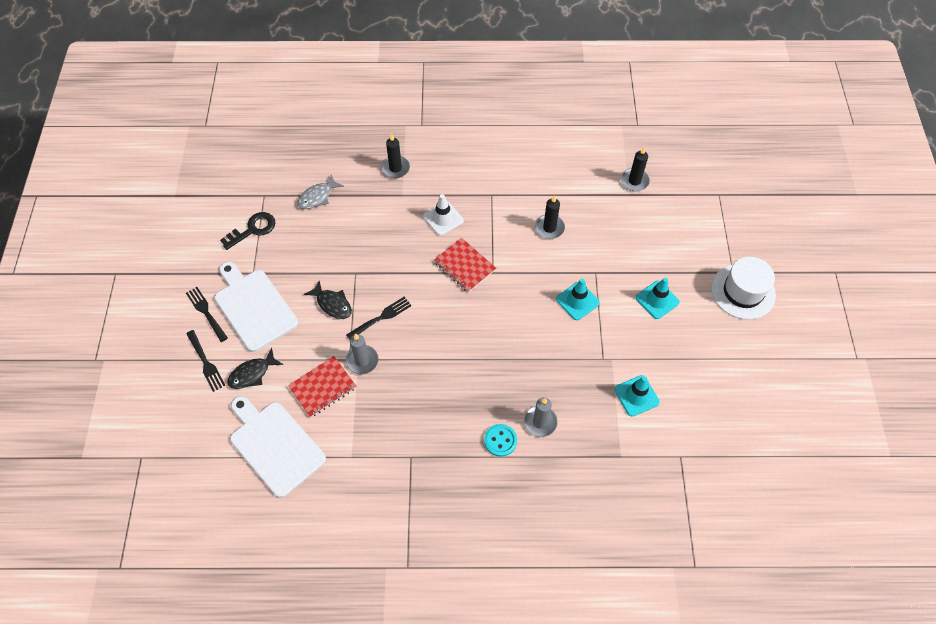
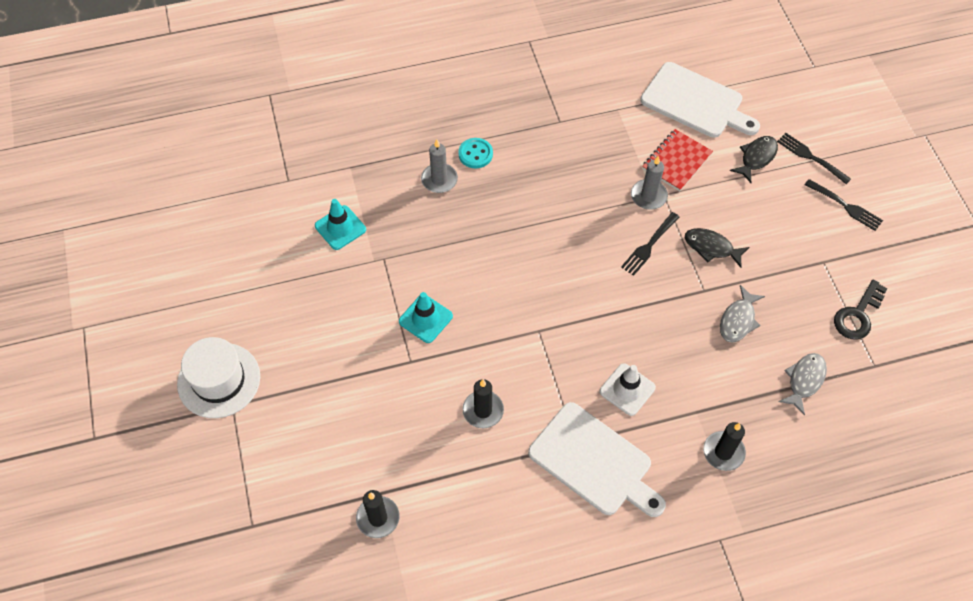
camera: 165 degrees right, 0 degrees up
(254, 307) = (797, 224): white cutting board -> white cutting board (594, 462)
(341, 246) = (738, 320): none -> grey fish
(464, 266) = (576, 330): red notebook -> none
(657, 300) = (327, 343): turquoise traffic cone -> none

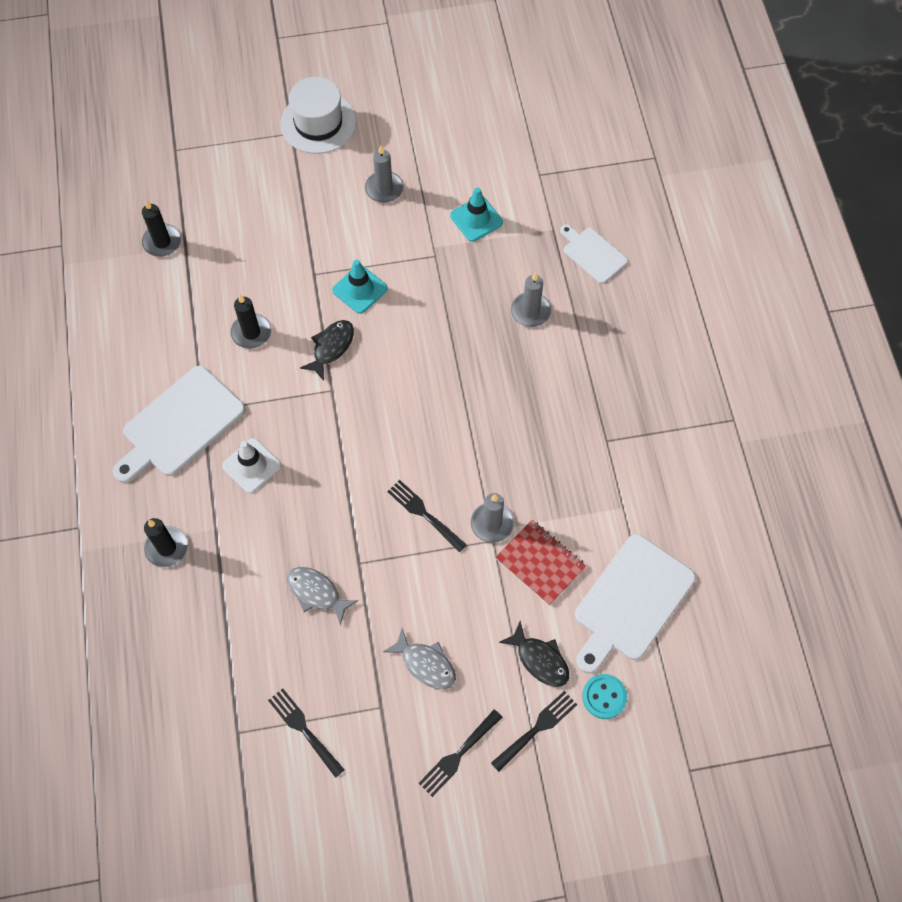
camera: 95 degrees right, 5 degrees up
(305, 309) = (384, 189): none -> grey candle
(375, 136) = (593, 254): none -> white cutting board
(475, 154) = (563, 349): turquoise button -> turquoise button (604, 697)
(711, 247) = (414, 581): black fish -> black fish (331, 347)
(804, 380) = (232, 649): grey fish -> grey fish (425, 664)
(857, 315) = (305, 730): black key -> black fork

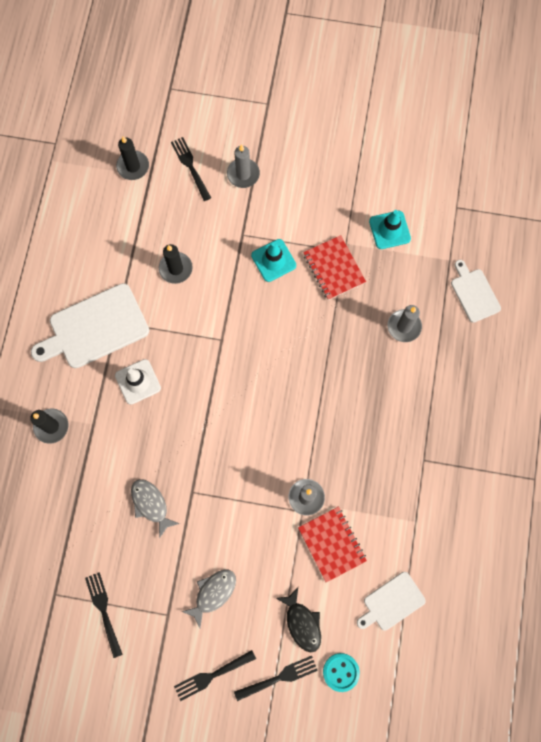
camera: 20 degrees right, 10 degrees up
(318, 123) = (292, 101): white hat -> none
(331, 347) = (233, 303): black fish -> none
(384, 189) = (324, 178): grey candle -> grey candle (243, 174)
(425, 514) = (256, 470): black fork -> black fork (191, 167)
(425, 664) = (213, 593): grey fish -> grey fish turned 105 degrees counterclockwise
(430, 277) = (334, 268): none -> red notebook
(631, 602) = (391, 602): white cutting board -> white cutting board, size x0.57

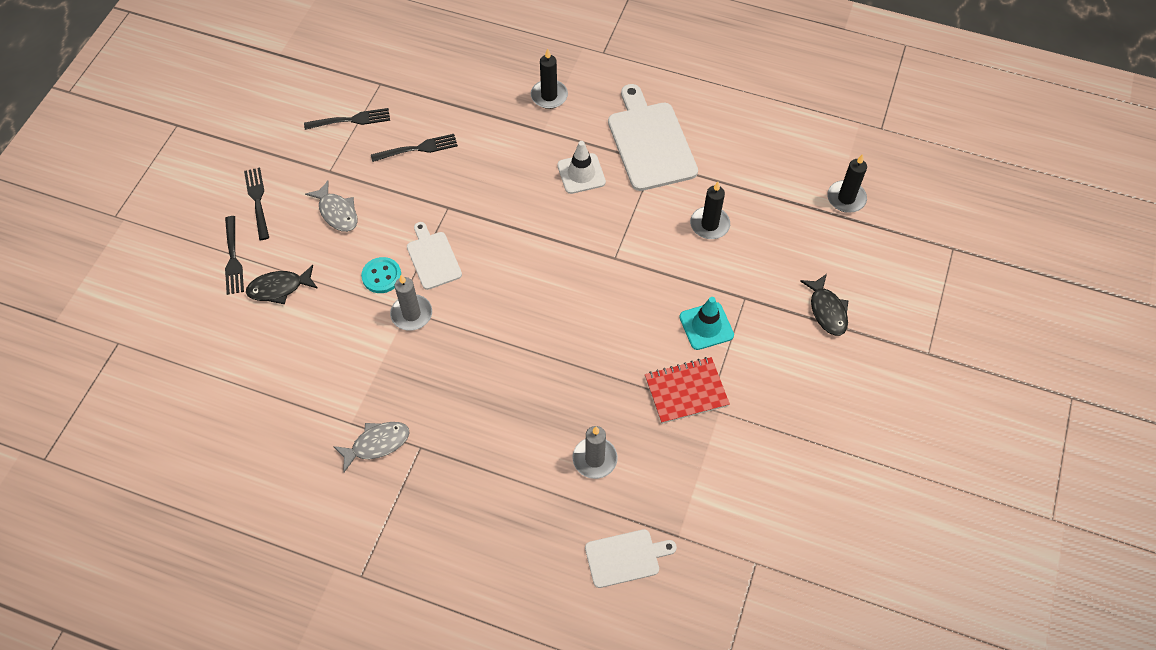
camera: 100 degrees right, 15 degrees down
(151, 504) = (445, 170): grey fish -> grey fish (377, 444)
(191, 167) = (841, 256): black fork -> black fork (417, 149)
(243, 174) = (827, 310): grey candle -> black fish
(332, 544) = (352, 331): red notebook -> none
(341, 672) = (217, 316): turquoise button -> turquoise button (381, 276)
(389, 230) = (731, 468): turquoise traffic cone -> none
(391, 602) = (270, 379): white cutting board -> white cutting board (433, 258)

